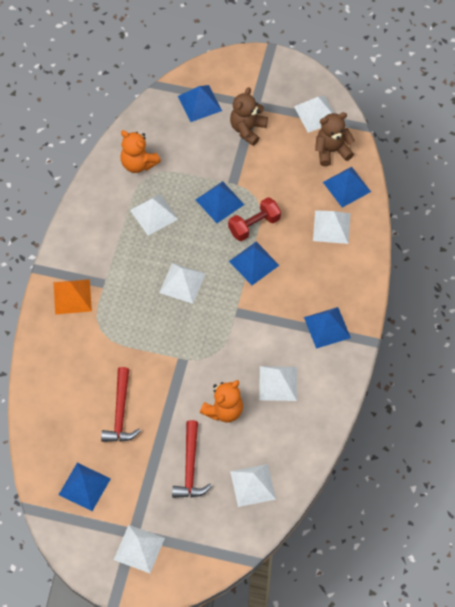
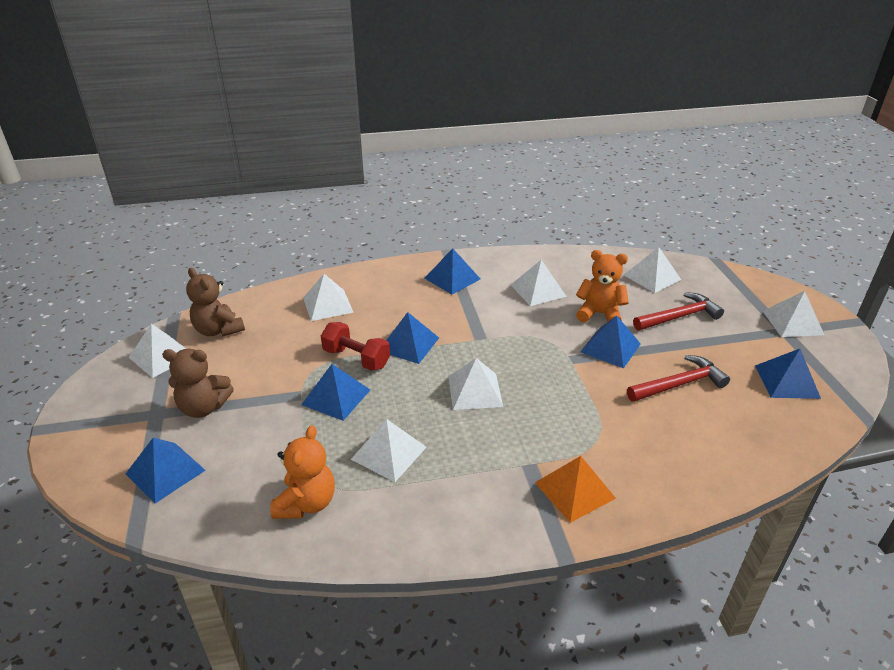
camera: 115 degrees left, 25 degrees down
(346, 186) = (267, 308): blue pyramid -> blue pyramid (610, 348)

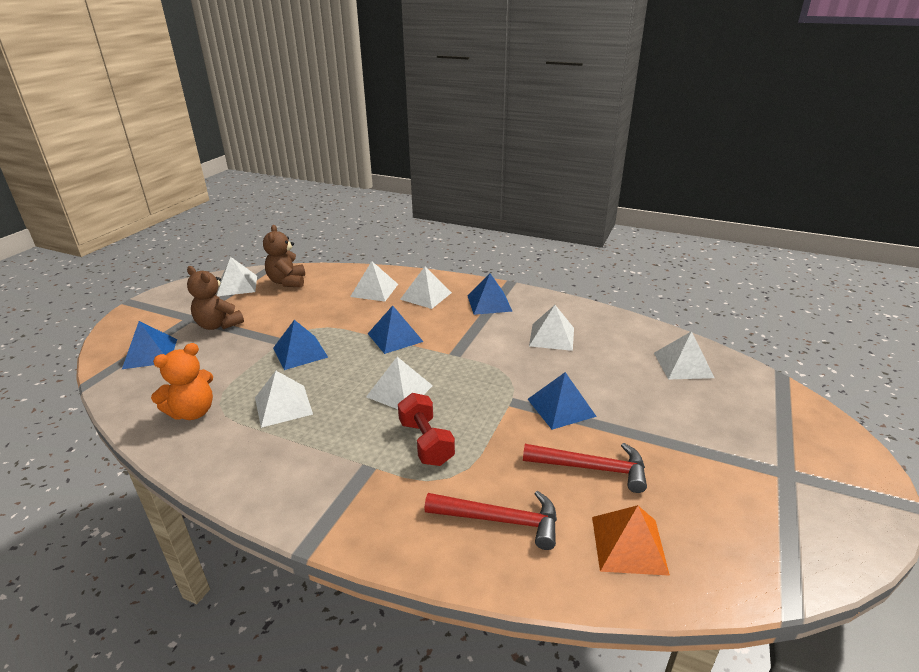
camera: 35 degrees right, 5 degrees down
(356, 358) = (346, 332): red dumbbell -> red dumbbell (426, 442)
(575, 490) = (378, 506): orange pyramid -> orange pyramid (629, 544)
(599, 314) = (586, 376): orange teddy bear -> none
(679, 316) = (669, 409): red hammer -> red hammer (500, 520)
(787, 381) = (725, 523): blue pyramid -> none
(792, 322) = (809, 469): white pyramid -> white pyramid (426, 296)

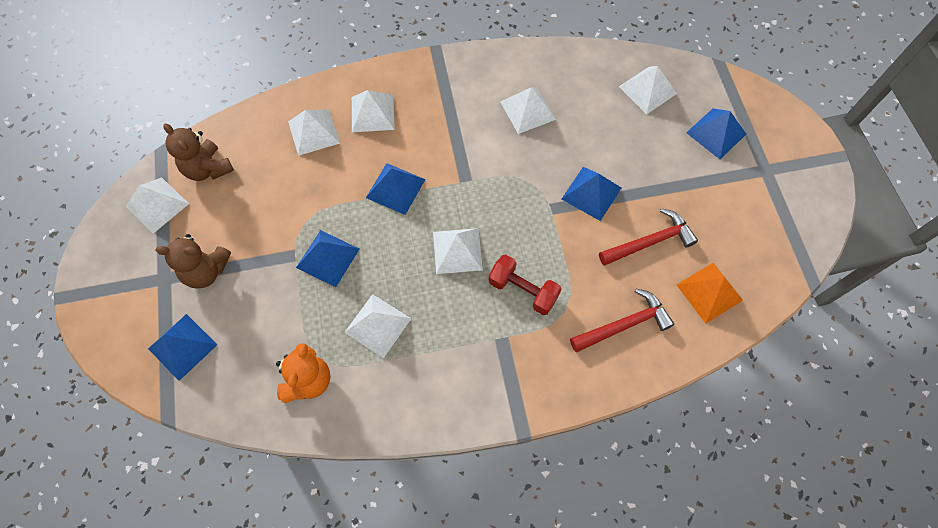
camera: 35 degrees left, 35 degrees up
(489, 303) = (440, 92): blue pyramid -> blue pyramid (716, 133)

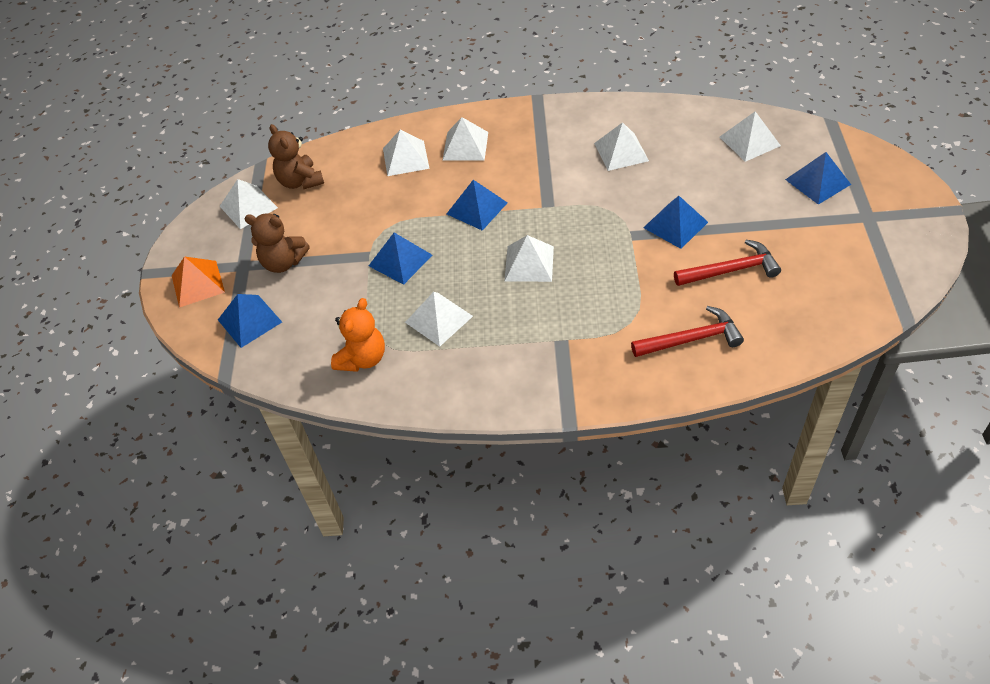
camera: 15 degrees right, 15 degrees down
(523, 290) = (590, 301): red dumbbell -> none
(709, 292) = (788, 318): orange pyramid -> orange pyramid (198, 283)

